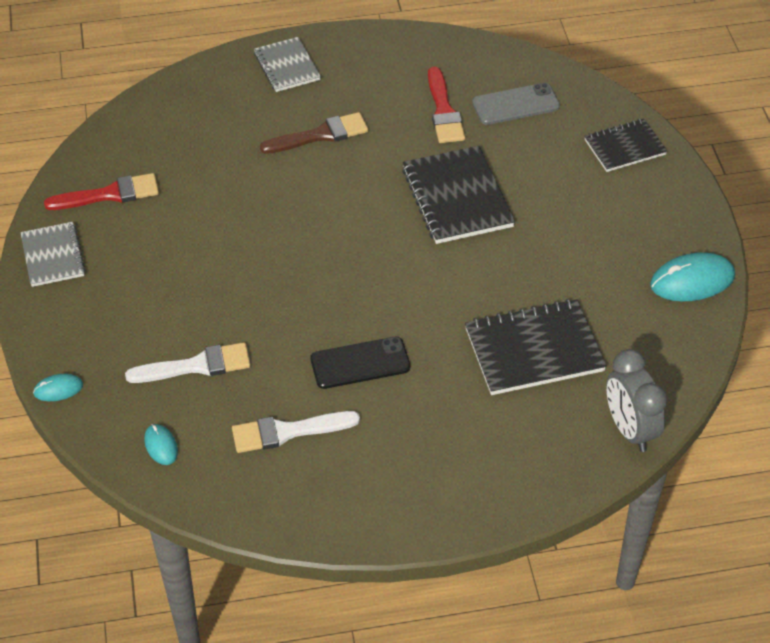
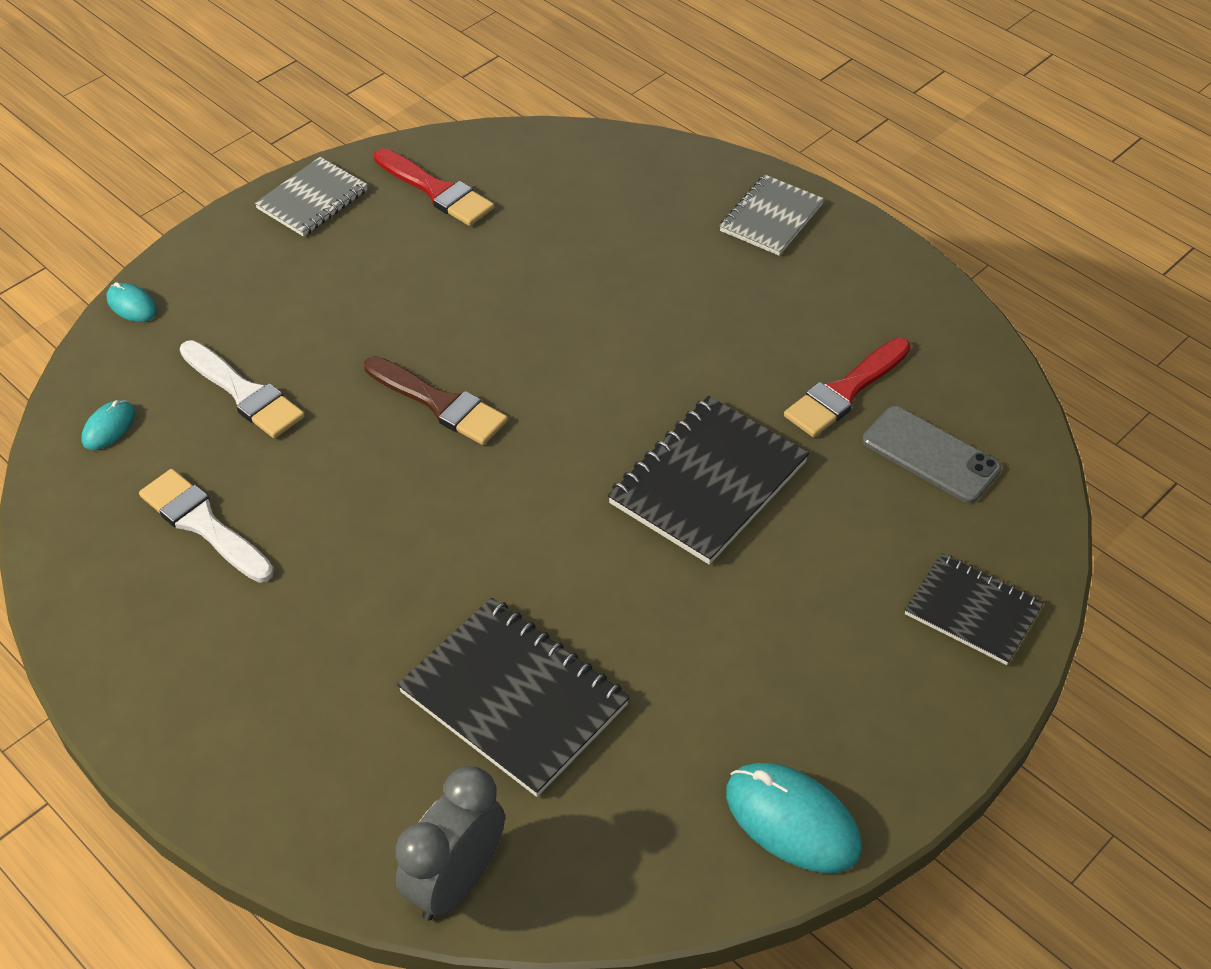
camera: 55 degrees right, 0 degrees up
(320, 135) = (690, 304): brown brush -> brown brush (440, 403)
(360, 363) = (356, 534): black phone -> none

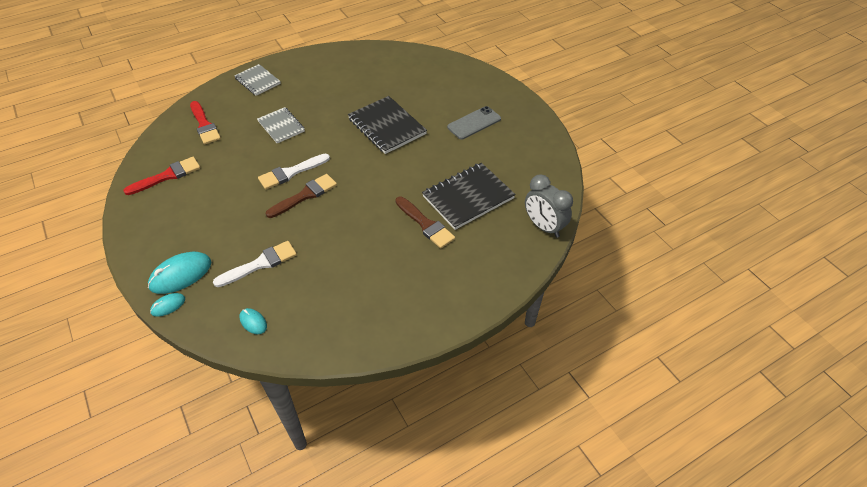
camera: 75 degrees left, 0 degrees up
(203, 524) = (336, 288): white brush -> white brush (291, 172)
(312, 199) = (139, 222): grey notebook -> grey notebook (281, 126)
(406, 633) = (425, 224): none -> brown brush
(792, 820) = (538, 137): turquoise mouse -> turquoise mouse (180, 274)
(845, 391) = (360, 84): red brush -> red brush (204, 125)
(930, 455) = (399, 72): grey phone -> grey phone (474, 123)
(972, 611) = (469, 79): black notebook -> none

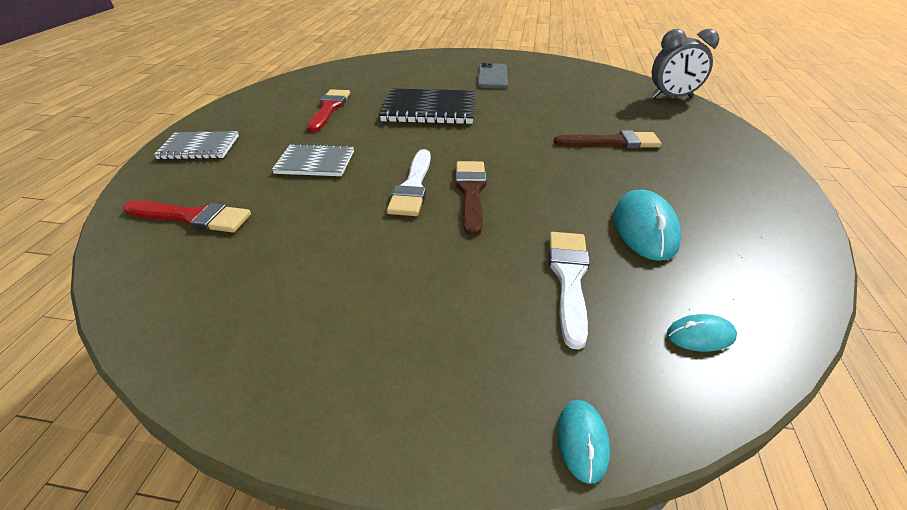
camera: 50 degrees left, 10 degrees down
(167, 176) = (234, 300): red brush -> red brush (329, 109)
(180, 274) = (509, 384): turquoise mouse -> turquoise mouse (644, 228)
(468, 197) = (595, 111): black notebook -> none

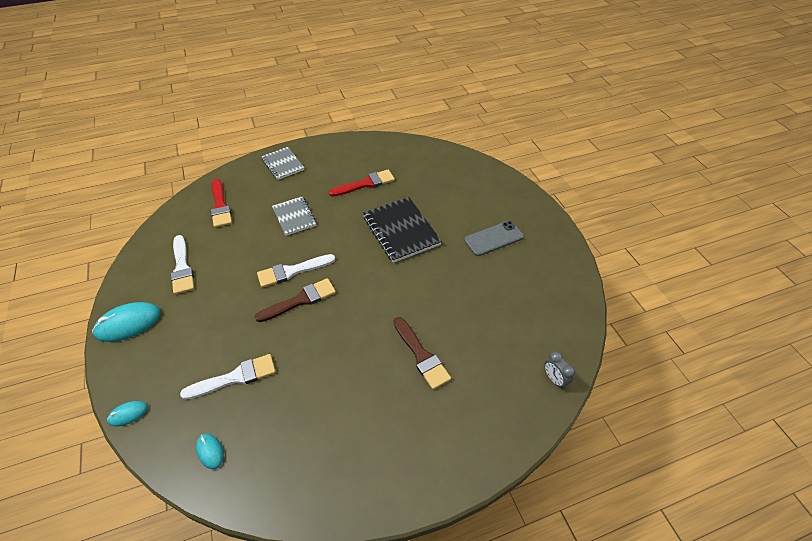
camera: 60 degrees right, 10 degrees up
(279, 289) = (182, 268): none -> white brush
(644, 228) = (304, 404): turquoise mouse -> turquoise mouse (128, 323)
(671, 98) = (554, 379): grey clock -> grey clock, size x0.55

